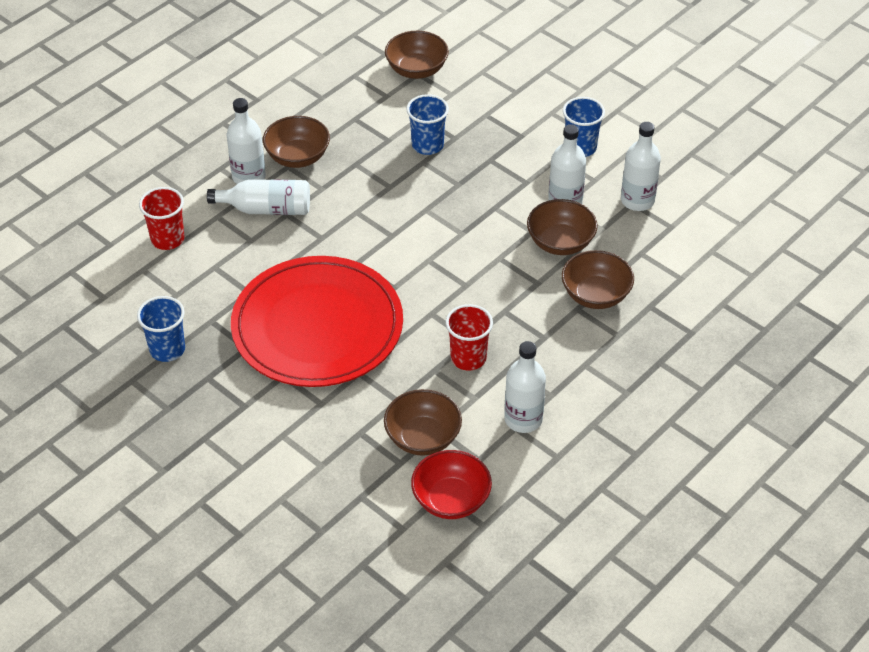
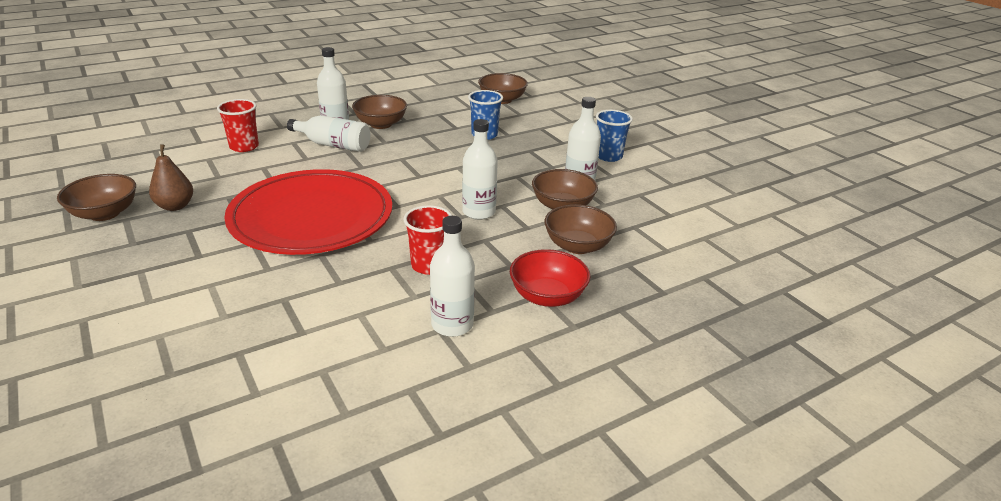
camera: 15 degrees right, 15 degrees down
(167, 349) = (175, 206): blue cup -> brown pear
(423, 437) = (340, 317): brown bowl -> brown bowl (104, 213)
(451, 500) = (328, 379): red bowl -> red bowl (547, 296)
(637, 200) = (645, 194): white bottle -> white bottle (479, 212)

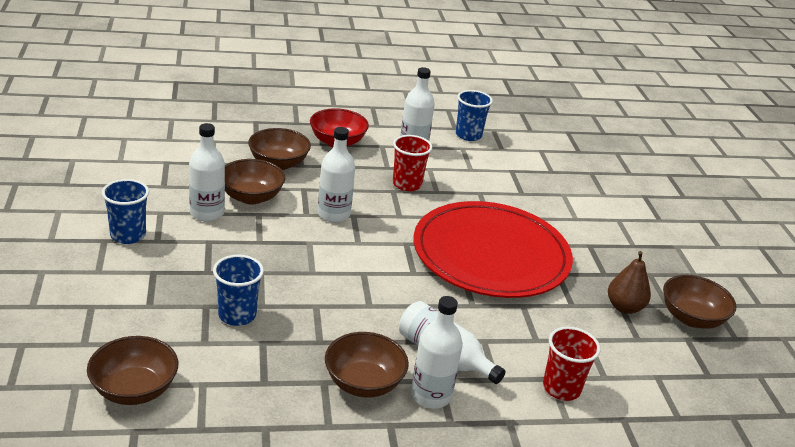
camera: 160 degrees left, 0 degrees up
(383, 381) = (468, 135): none -> blue cup

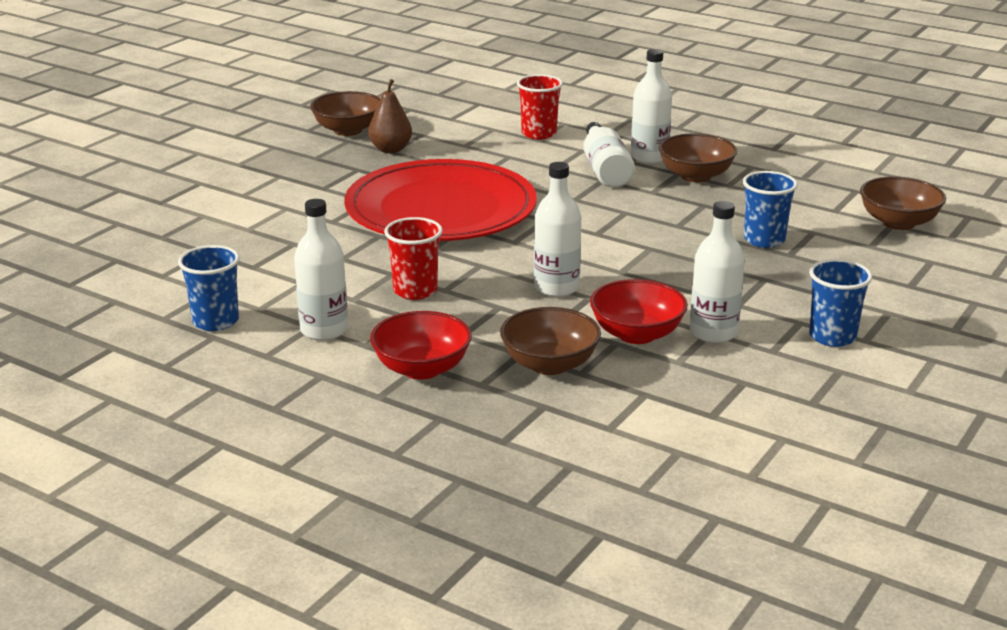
camera: 135 degrees left, 5 degrees down
(251, 197) = (637, 334): brown bowl -> red bowl

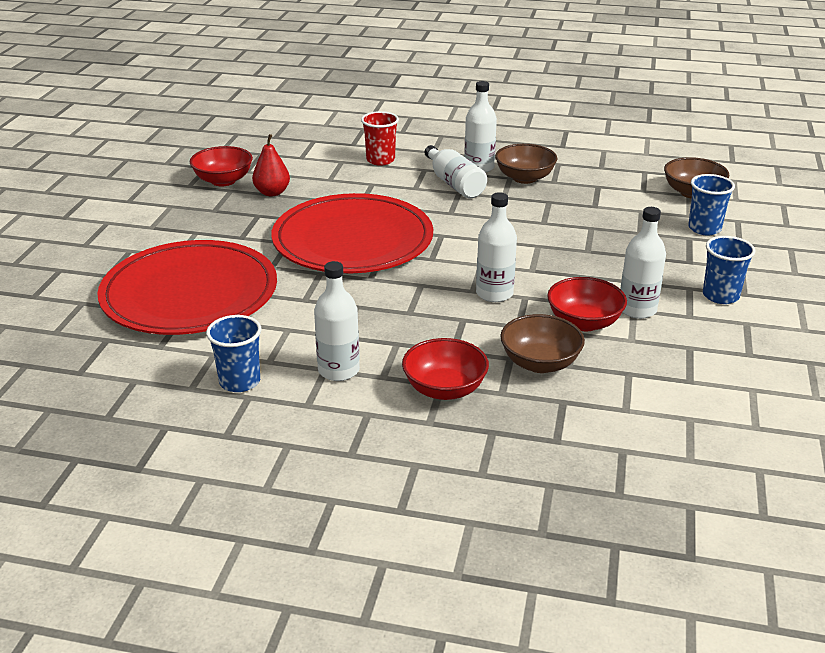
camera: 20 degrees left, 5 degrees up
(228, 233) = (190, 294): none -> red plate
(348, 130) = (223, 181): brown bowl -> red bowl
(390, 149) = (272, 193): brown pear -> red pear
(415, 291) = (386, 318): red cup -> none
(764, 240) = (613, 223): blue cup -> blue cup (704, 228)

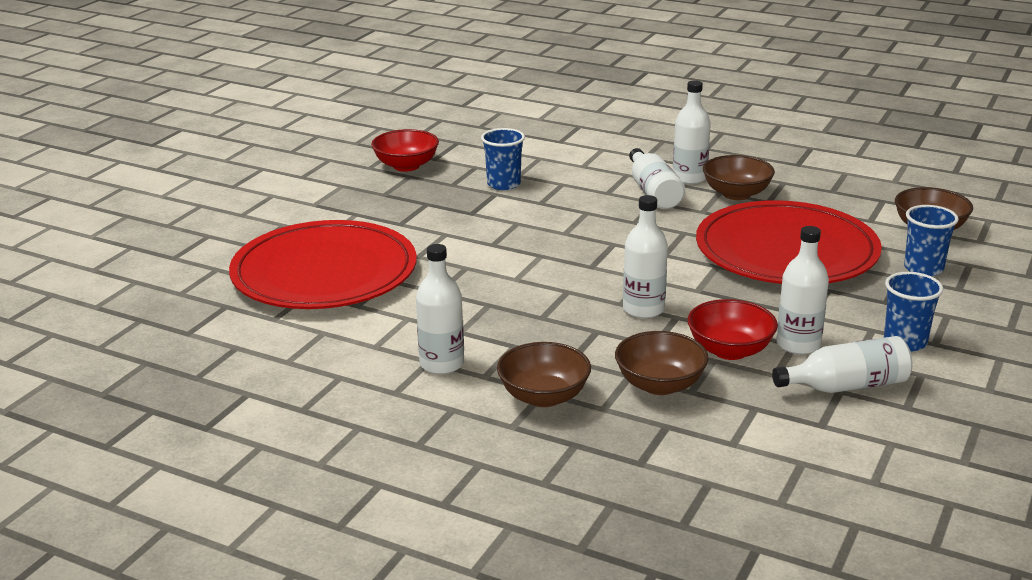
camera: 15 degrees right, 5 degrees down
(240, 381) = (337, 361): blue cup -> blue cup (503, 184)
(272, 193) = (451, 182): red pear -> none
(353, 240) = (515, 239): red plate -> red plate (786, 251)
(380, 160) = (583, 160): red cup -> none
(444, 389) = (544, 396): red bowl -> brown bowl
(693, 342) = (846, 386): none -> white bottle

